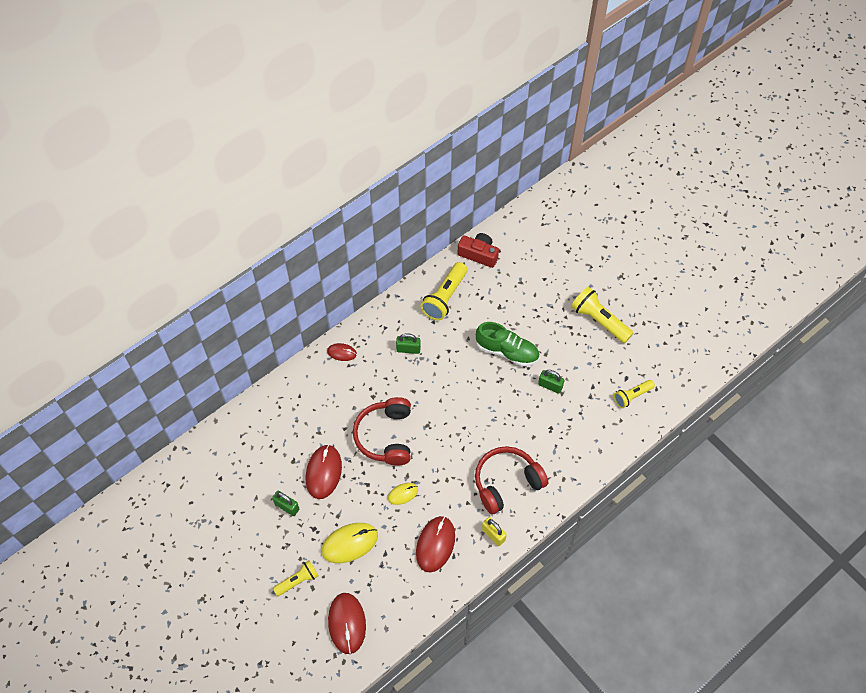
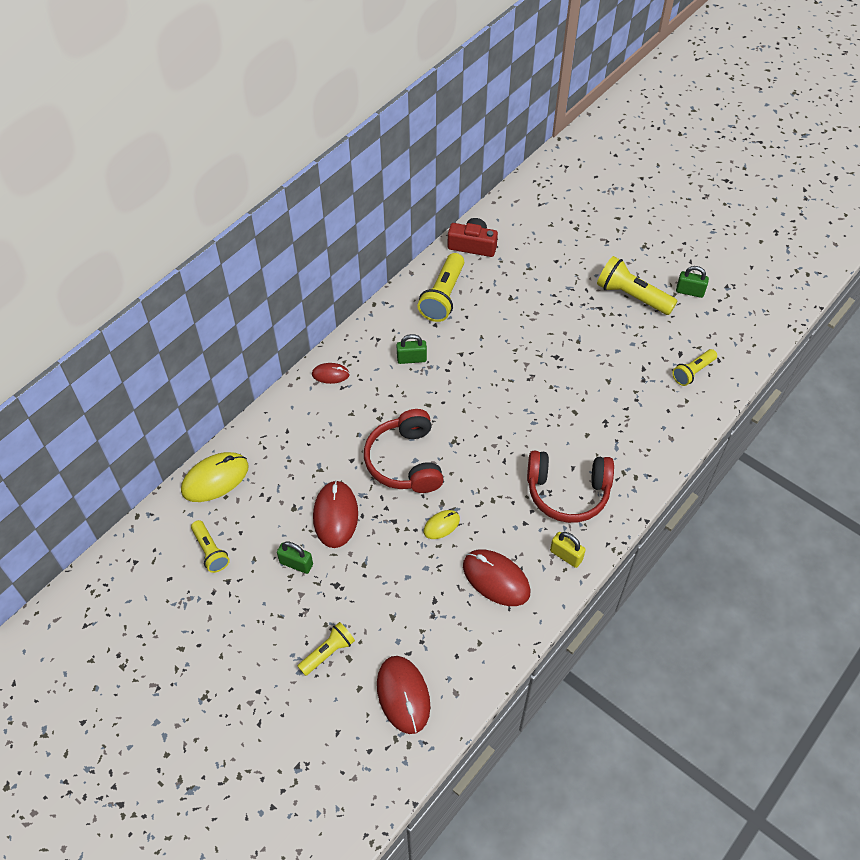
camera: 10 degrees left, 5 degrees down
(224, 486) = (210, 551): none -> yellow flashlight
(349, 543) = (386, 595): yellow mouse -> yellow mouse (215, 479)
(435, 544) = (496, 579): red mouse -> red mouse turned 60 degrees counterclockwise
(506, 483) = (567, 492): red headphones -> red headphones turned 135 degrees counterclockwise
(507, 351) = (531, 344): green shoe -> none
(550, 386) = (592, 375): green padlock -> green padlock (689, 291)

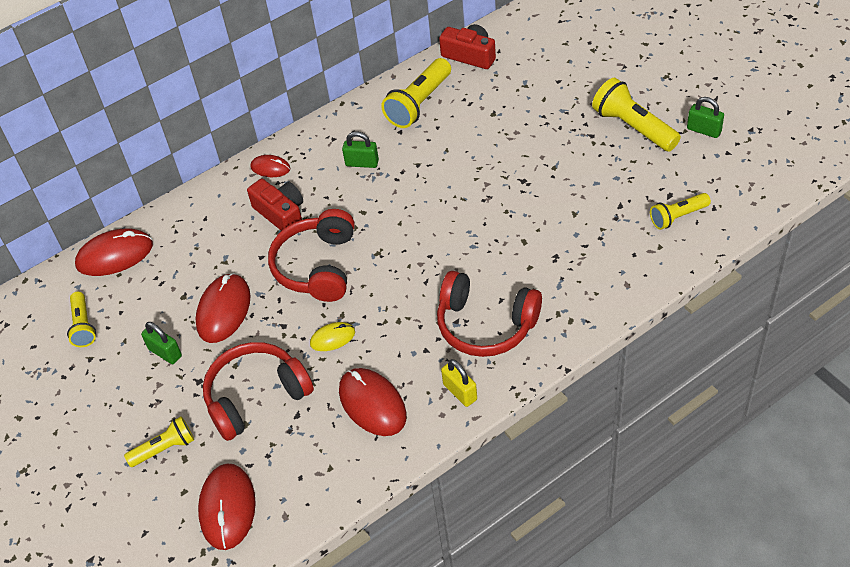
camera: 20 degrees right, 5 degrees down
(215, 479) = (115, 255): yellow mouse -> red mouse
(355, 417) = (281, 214): none -> red camera
(393, 590) = (256, 397): none -> red headphones

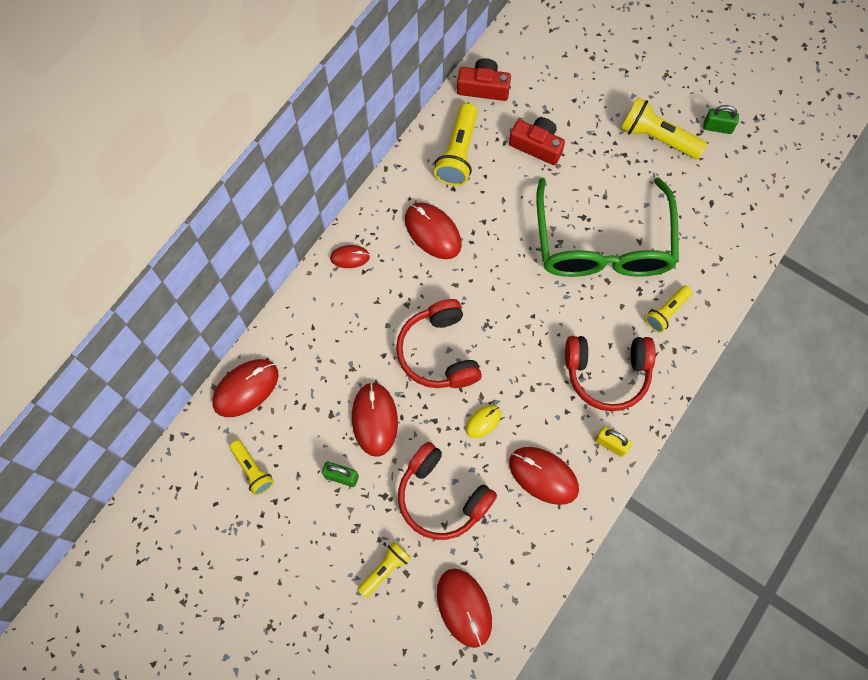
camera: 25 degrees left, 20 degrees up
(256, 397) = (442, 497): red headphones -> red headphones turned 90 degrees counterclockwise
(281, 214) = (382, 305): red camera -> red camera (537, 145)
(362, 163) = (433, 232): green padlock -> red mouse
(533, 209) = (603, 245): none -> green glasses
(677, 217) = (725, 224): yellow flashlight -> yellow flashlight (666, 312)

